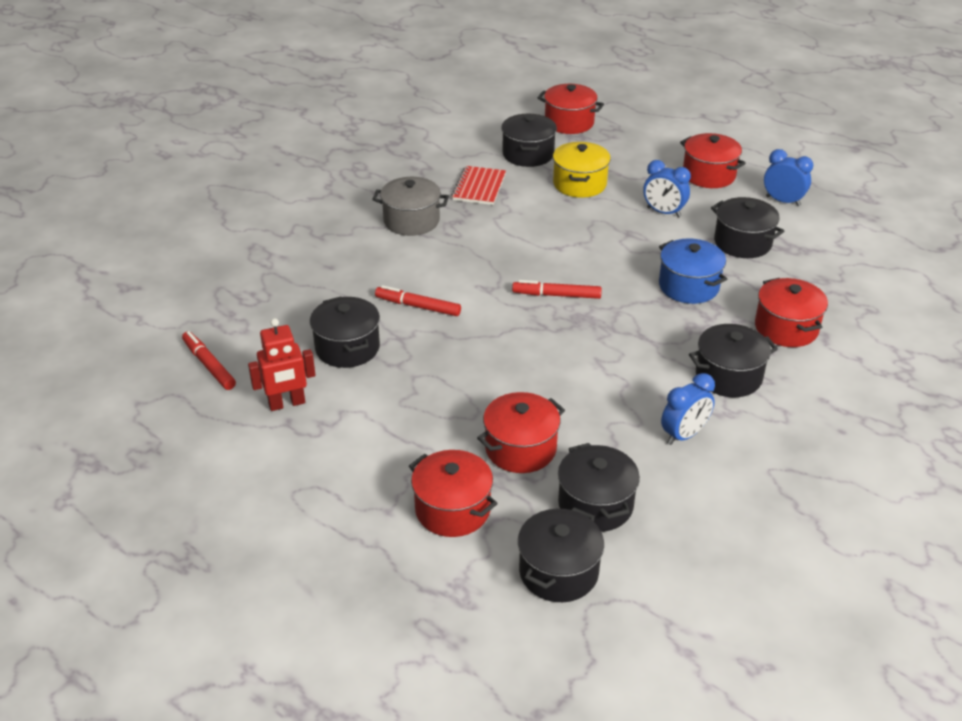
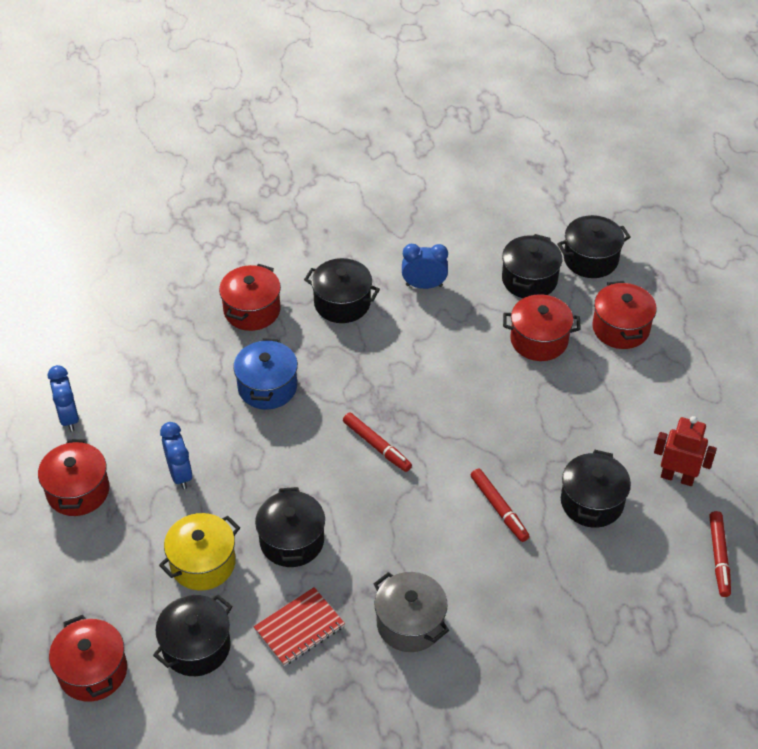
camera: 140 degrees left, 10 degrees up
(742, 242) = (167, 399): black pot -> black pot (291, 541)

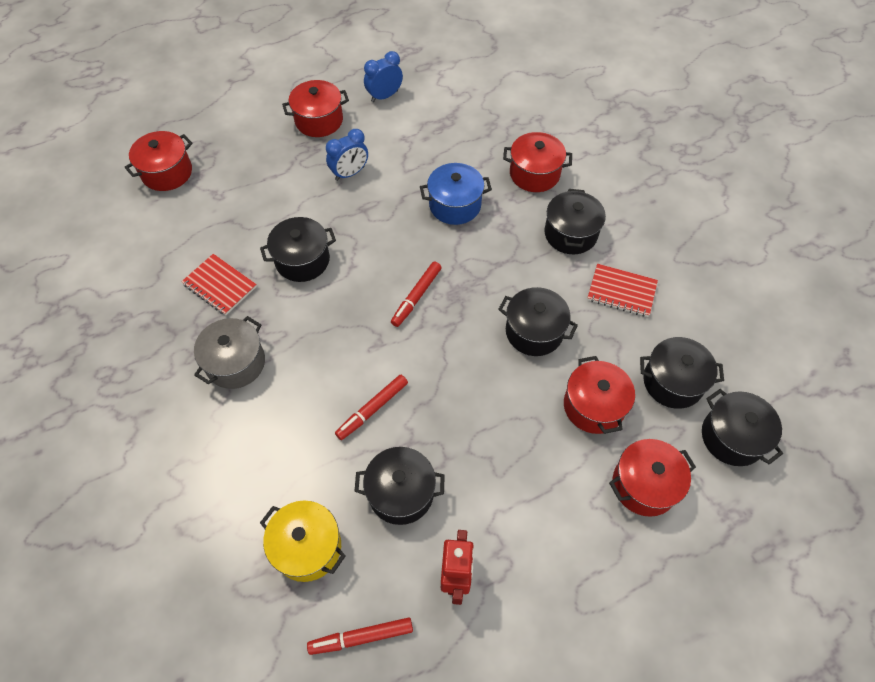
camera: 75 degrees right, 10 degrees up
(196, 647) = (194, 225): black pot -> black pot (534, 331)
(203, 563) = (269, 209): yellow pot -> yellow pot (307, 547)
(424, 285) = (621, 291): blue clock -> red notebook

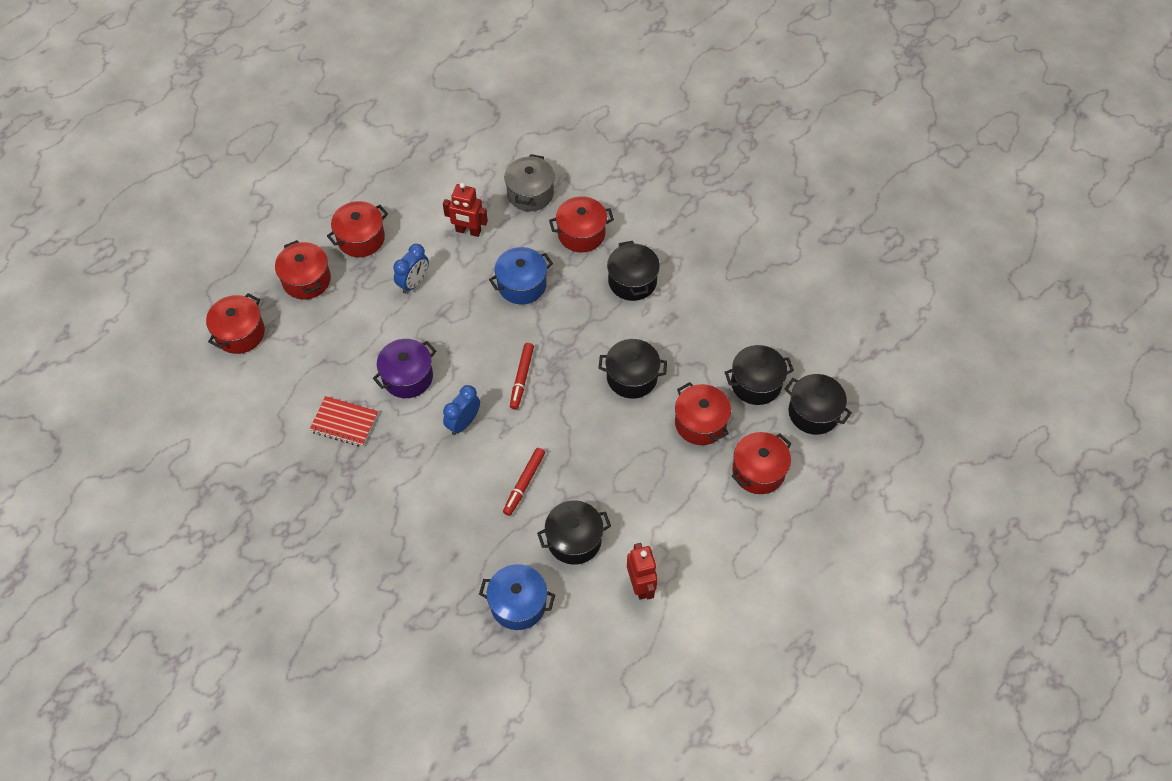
camera: 20 degrees left, 0 degrees up
(236, 363) = (391, 483): grey pot -> grey pot (530, 193)
(251, 143) = (306, 280): none -> red pot
(302, 260) = (407, 377): black pot -> purple pot
(307, 547) = (518, 604): yellow pot -> blue pot
(361, 637) = (587, 651): red marker -> none
(384, 96) = (412, 195): blue clock -> blue clock (463, 423)
(423, 141) = (468, 231): none -> red robot
(621, 291) = (692, 320): red notebook -> none

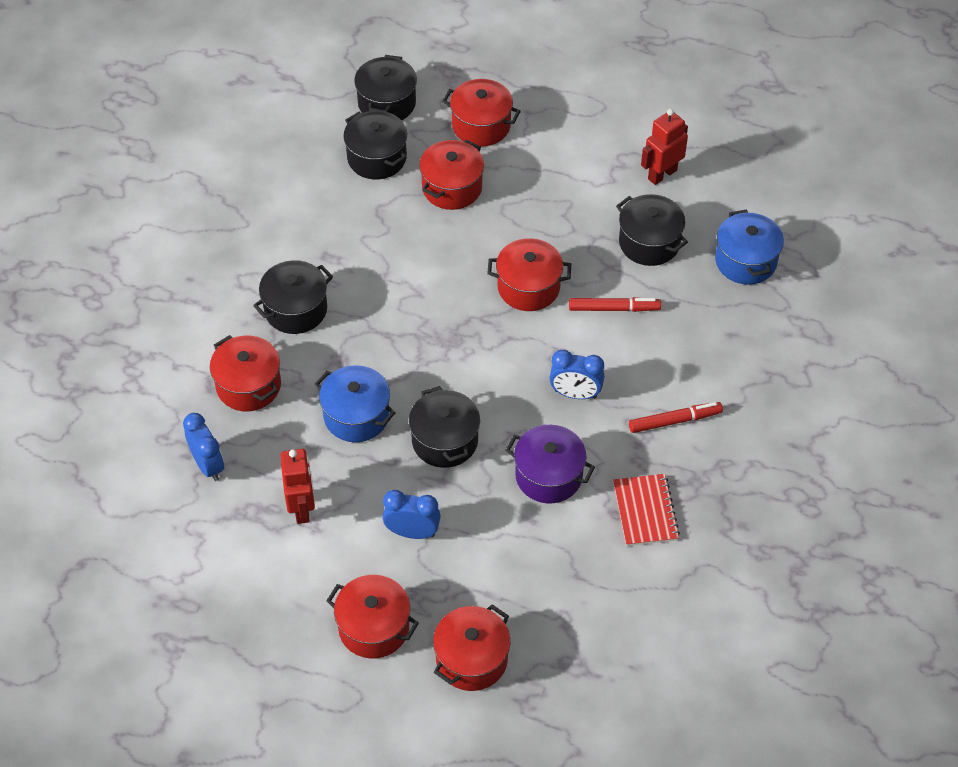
camera: 115 degrees left, 5 degrees down
(240, 333) = (593, 695): red pot -> red pot (528, 287)
(521, 378) = (486, 363): red marker -> red marker (675, 421)
(530, 193) = (208, 465): grey pot -> blue clock
(632, 377) = (428, 264): black pot -> black pot (445, 441)

